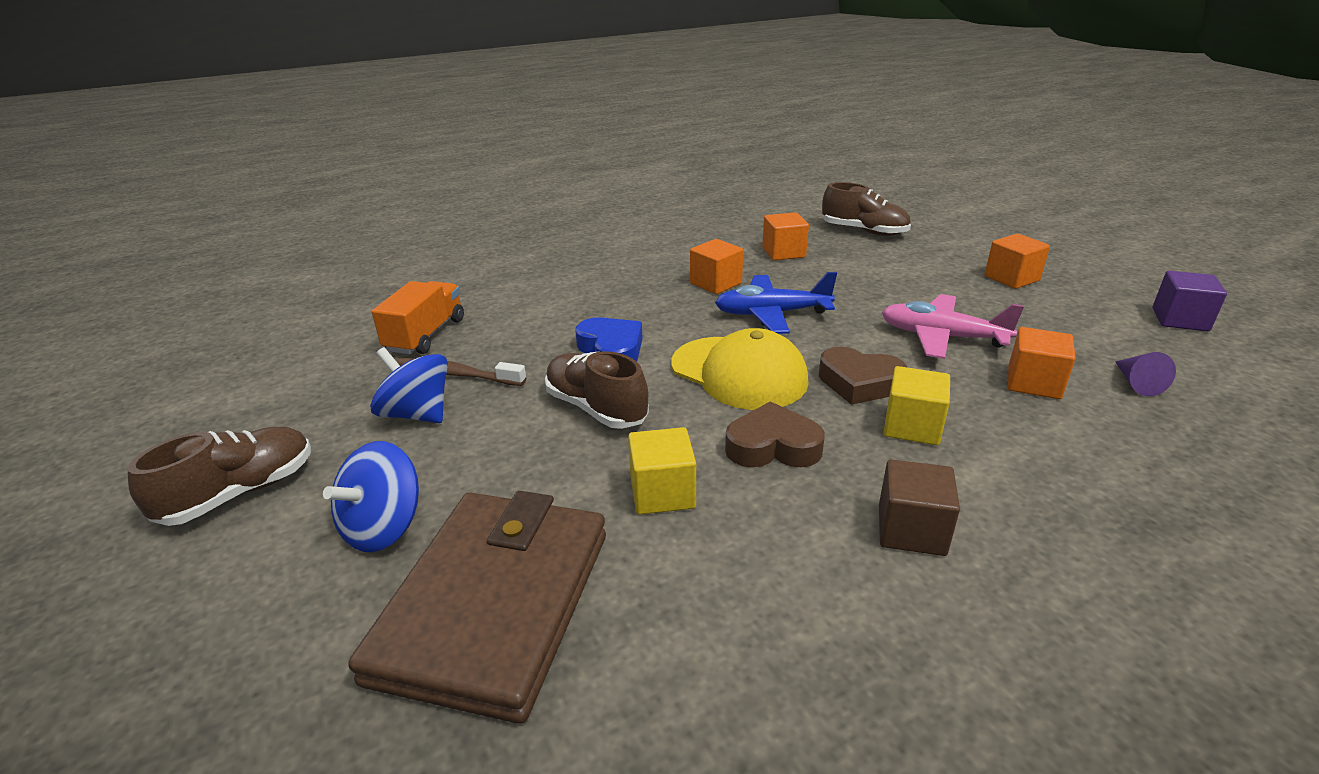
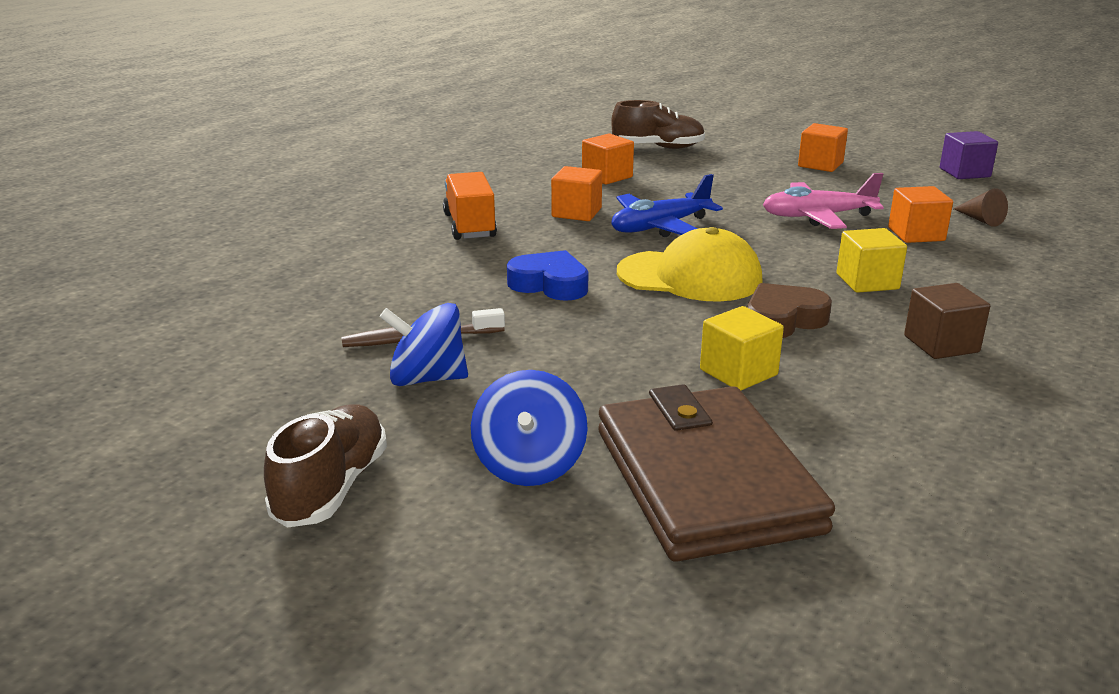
camera: 30 degrees left, 5 degrees down
(426, 335) = (330, 315): orange truck -> orange truck (469, 226)
(596, 408) = (599, 331): brown shoe -> none
(859, 383) = (794, 262): brown heart -> none
(1136, 383) = (980, 219): purple cone -> brown cone

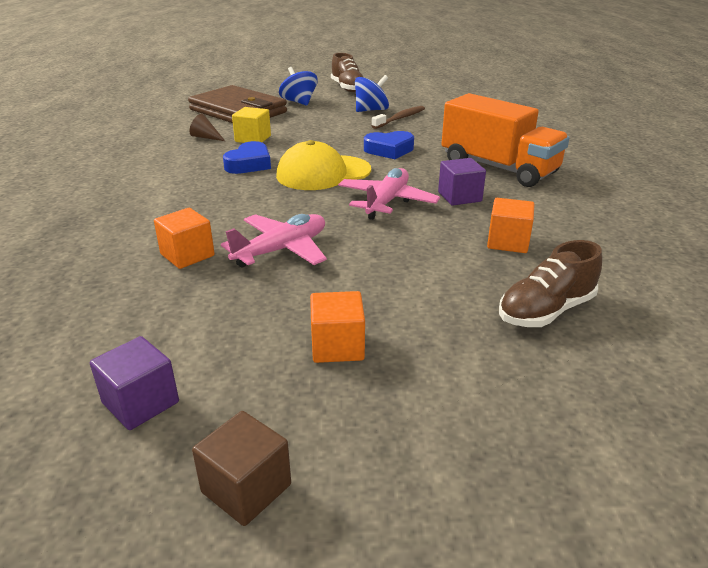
camera: 145 degrees right, 5 degrees up
(469, 226) = (498, 168): orange truck -> orange truck, size x1.64
(576, 213) = (459, 197): orange cube -> purple cube
(660, 227) = (387, 202): blue plane -> pink plane
(783, 320) = (249, 164): brown heart -> blue heart
(867, 282) = (212, 199): yellow cube -> none
(941, 344) = (157, 173): brown cube -> brown cube (246, 488)
(980, 219) = (126, 296): brown cone -> brown cone (206, 137)

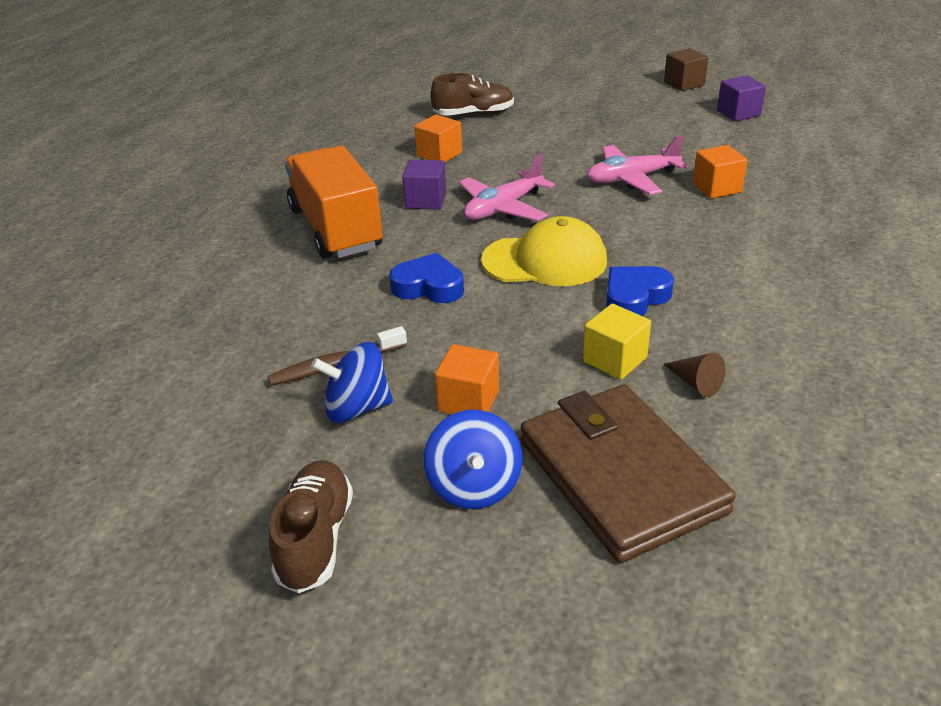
camera: 155 degrees left, 5 degrees up
(337, 346) = (618, 118): orange cube -> orange cube (468, 400)

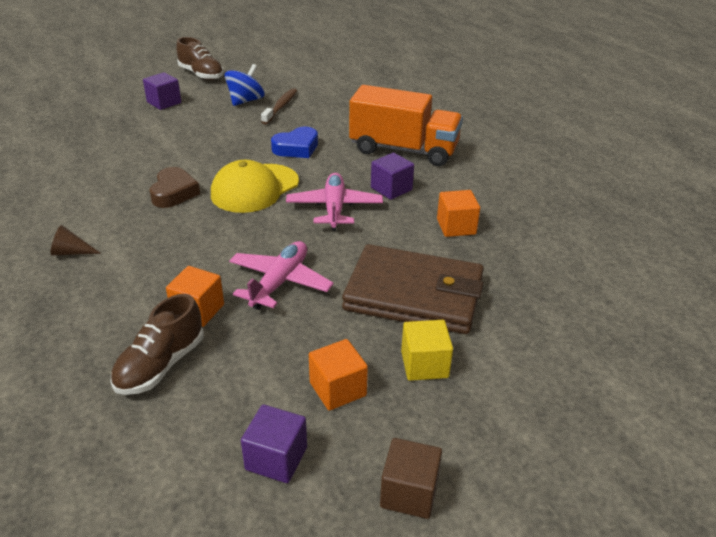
camera: 130 degrees right, 0 degrees up
(468, 400) = (203, 120): orange cube -> orange cube (338, 389)
(473, 114) = (518, 283): brown shoe -> brown shoe (161, 365)
(474, 486) = (164, 102): blue spinning top -> purple cube
(614, 360) = (152, 160): yellow cube -> yellow cube (424, 364)
(620, 476) = (107, 126): brown wallet -> brown wallet (414, 295)
(635, 297) = (174, 193): blue heart -> brown heart
(695, 383) = (100, 168): brown cone -> brown cone (71, 252)

